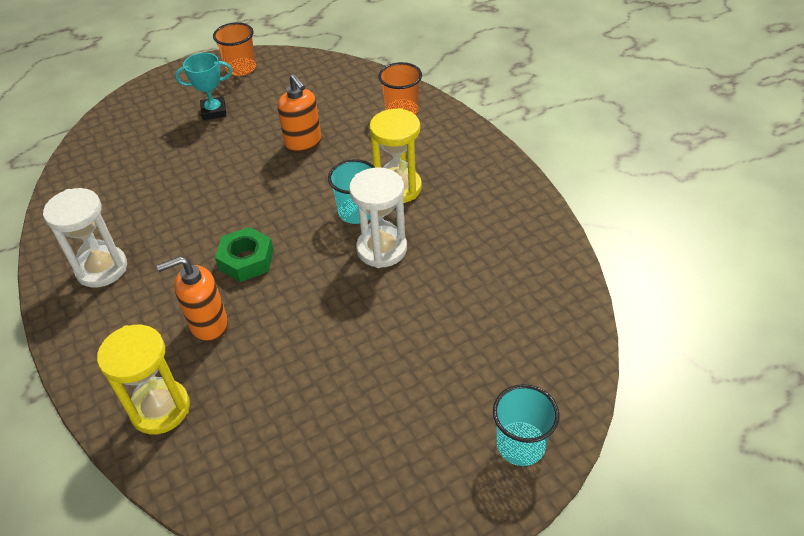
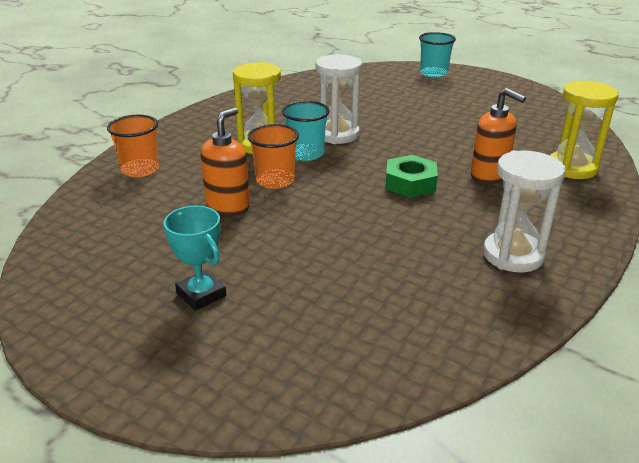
camera: 120 degrees left, 15 degrees down
(241, 68) = (78, 314): orange cup -> orange cup (275, 180)

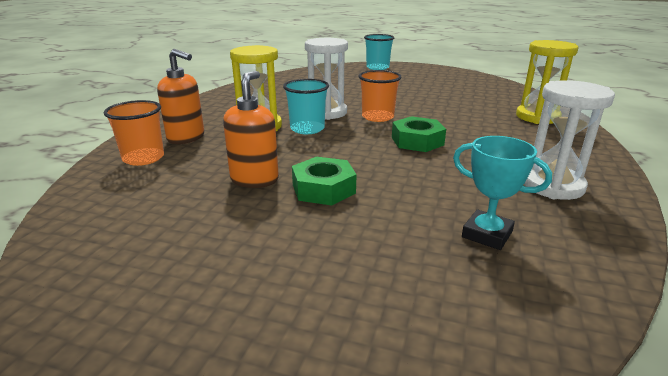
camera: 15 degrees left, 5 degrees down
(201, 294) = (268, 271): turquoise trophy -> turquoise trophy (487, 234)
(275, 180) = (290, 152): orange cup -> orange cup (377, 117)
(285, 225) = (323, 189): none -> green nut
(489, 176) = (478, 129): orange soap dispenser -> orange soap dispenser (186, 138)

